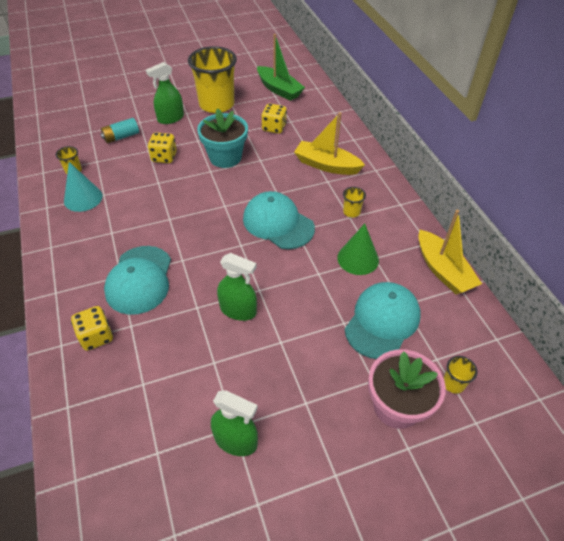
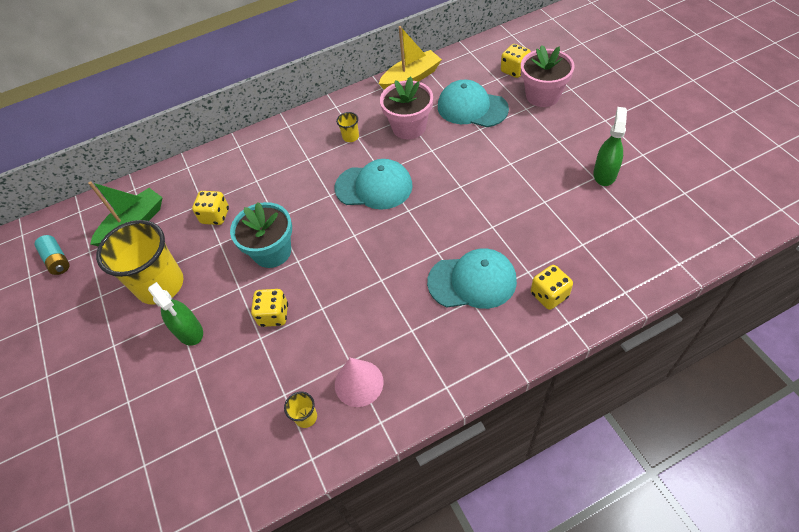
camera: 90 degrees left, 5 degrees up
(83, 198) = (359, 383): turquoise cone -> pink cone
(121, 137) = (230, 381): turquoise battery -> turquoise battery (57, 260)
(238, 310) = (487, 196): green spray bottle -> none
(278, 223) = (374, 187): turquoise cap -> turquoise cap turned 120 degrees counterclockwise
(326, 165) = (283, 162): yellow boat -> none
(358, 258) = (409, 127): green cone -> pink flower pot
(453, 383) = (514, 70): yellow cup -> yellow dice

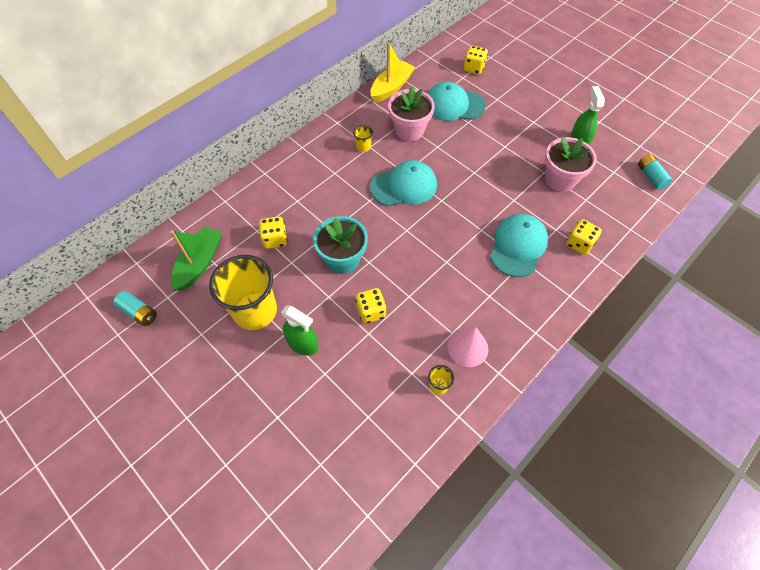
camera: 25 degrees left, 5 degrees up
(472, 281) = (518, 246): turquoise cap -> turquoise cap turned 45 degrees counterclockwise
(542, 95) = (505, 86): pink flower pot -> pink flower pot (560, 179)
(682, 233) = (650, 177): none -> turquoise battery

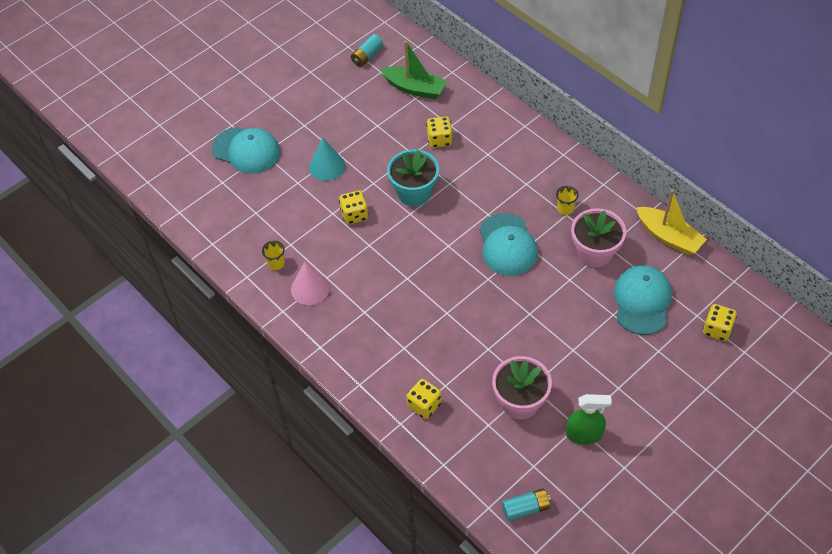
camera: 95 degrees right, 5 degrees down
(255, 311) = (362, 131): yellow cup -> none
(303, 343) = (327, 166): green spray bottle -> turquoise cone
(518, 246) = (423, 345): turquoise cap -> turquoise cap (246, 150)

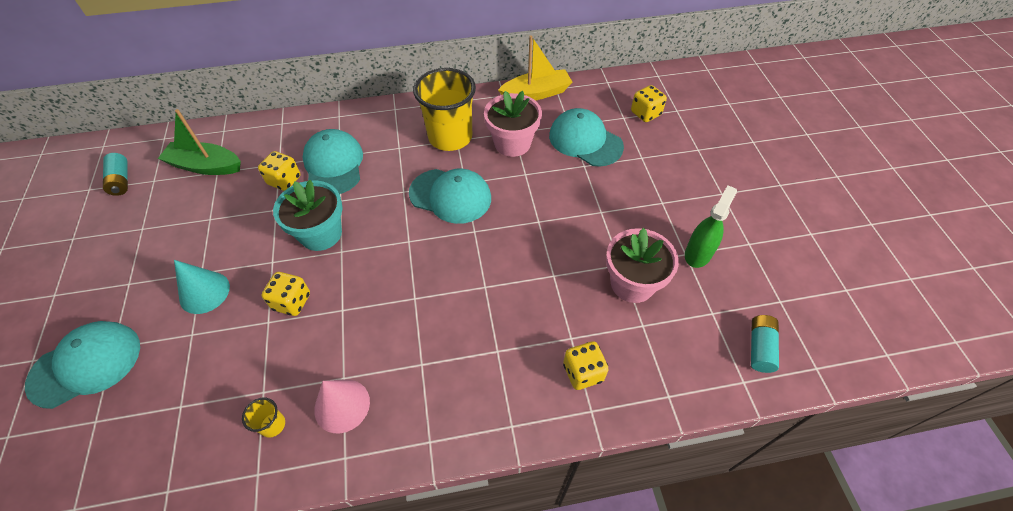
camera: 60 degrees left, 0 degrees up
(414, 88) = (206, 166): green boat -> green boat turned 135 degrees counterclockwise
(476, 157) = (333, 165): none -> turquoise cap
(565, 208) = (450, 137): yellow cup -> yellow cup, size x2.48

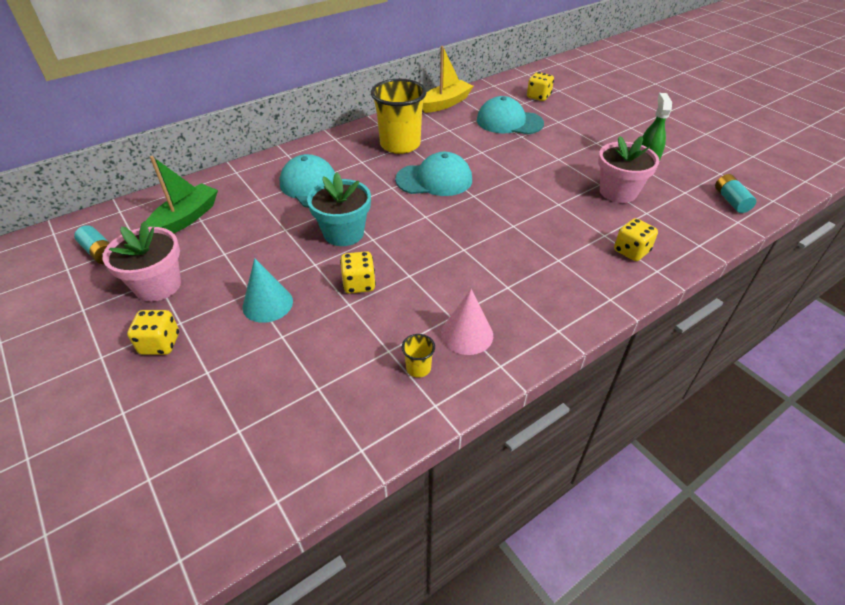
camera: 25 degrees left, 10 degrees down
(86, 364) = (189, 394): turquoise cap -> none
(206, 166) = (185, 219): green boat -> green boat turned 135 degrees clockwise
(284, 180) = (275, 208): yellow dice -> yellow dice (160, 344)
(512, 143) = (454, 136): pink flower pot -> pink flower pot (158, 285)

